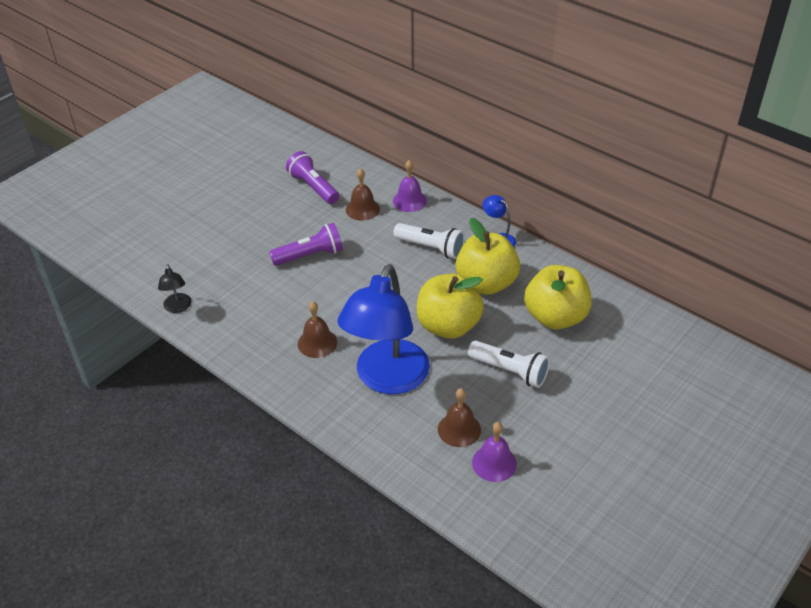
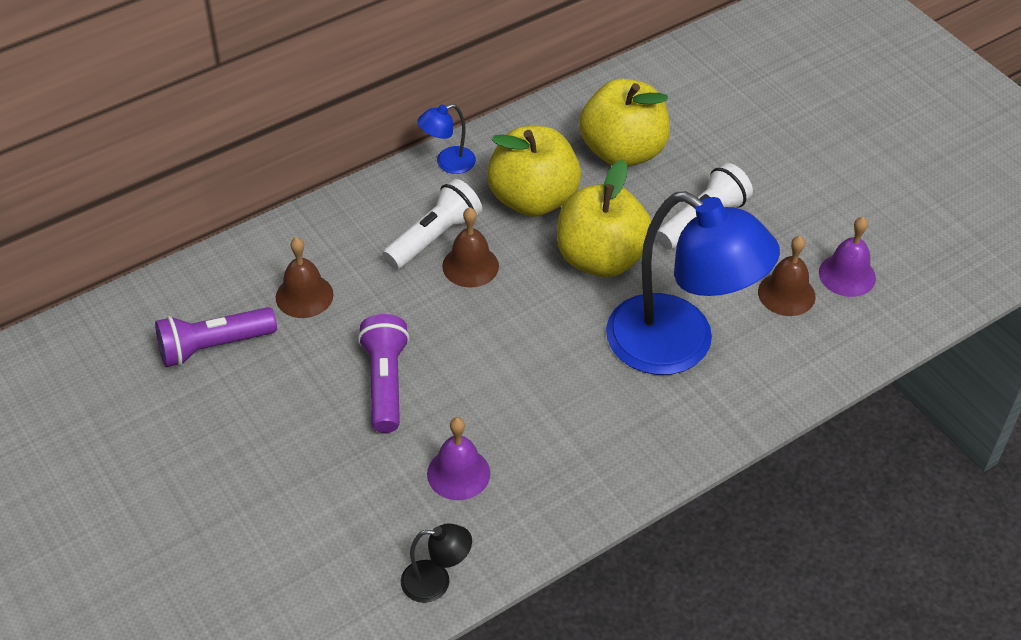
camera: 75 degrees left, 5 degrees up
(317, 343) = (583, 410): brown bell -> brown bell (470, 266)
(409, 201) = (313, 236): purple bell -> purple bell (458, 473)

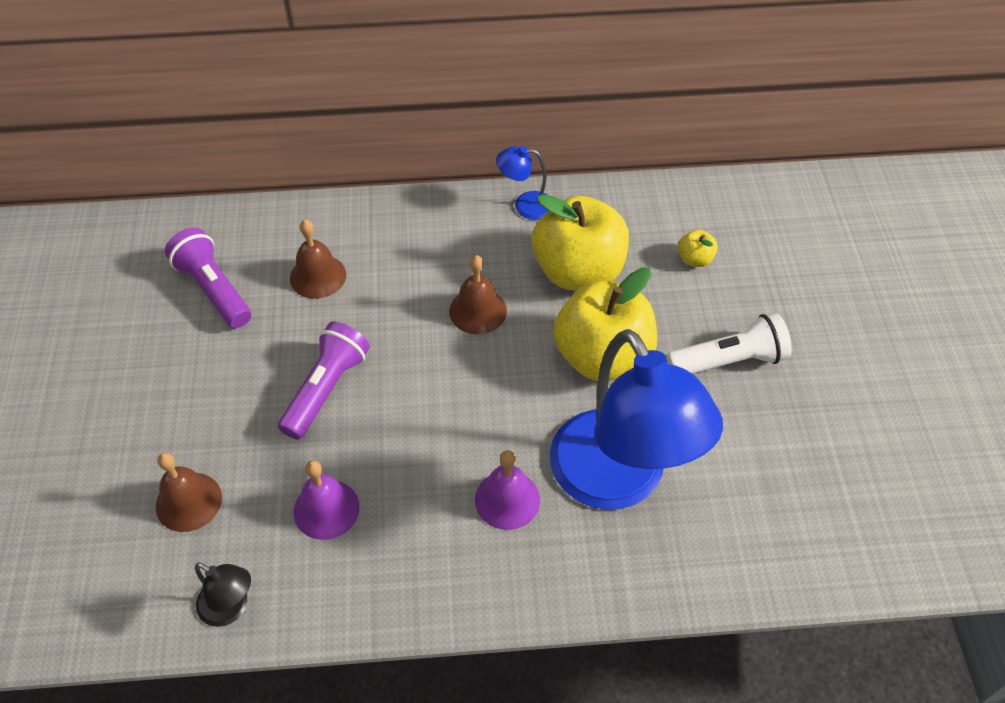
camera: 30 degrees right, 5 degrees up
(214, 347) = (213, 289): purple flashlight -> purple flashlight turned 45 degrees clockwise
(434, 238) = (464, 270): white flashlight -> none
(622, 152) = (695, 259): yellow apple -> yellow apple, size x0.41
(786, 294) = (765, 476): brown bell -> brown bell (188, 501)
(847, 275) = (844, 485): purple bell -> purple bell (507, 499)

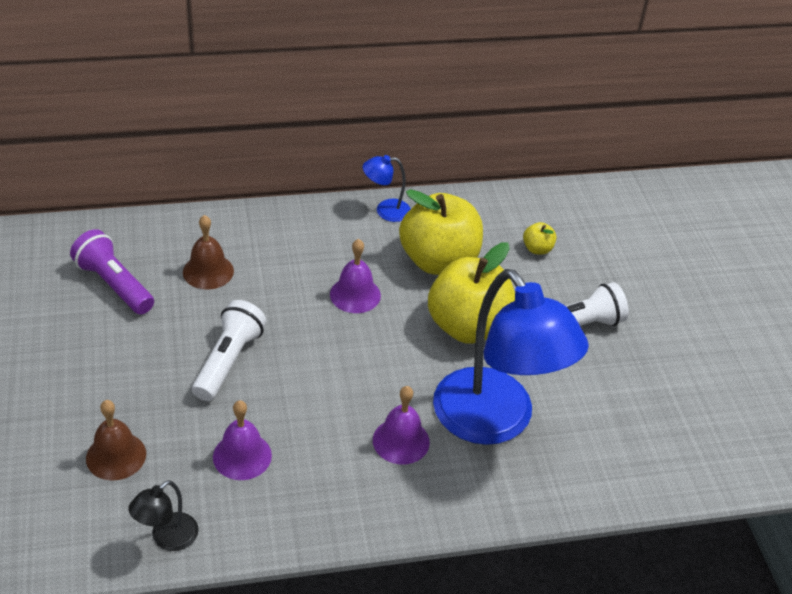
camera: 10 degrees left, 10 degrees down
(231, 608) = (167, 538): black lamp -> black lamp turned 105 degrees clockwise
(326, 389) = (228, 361): purple flashlight -> white flashlight
(478, 311) = (355, 294): brown bell -> purple bell

